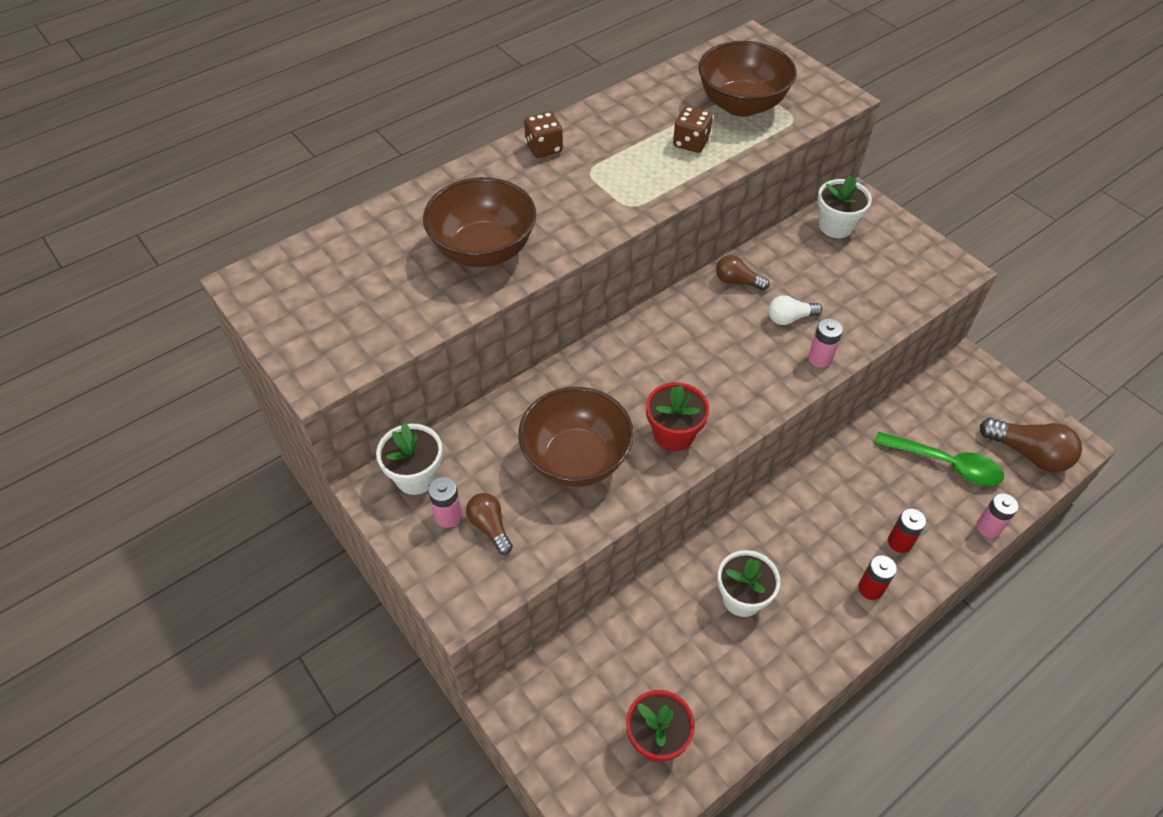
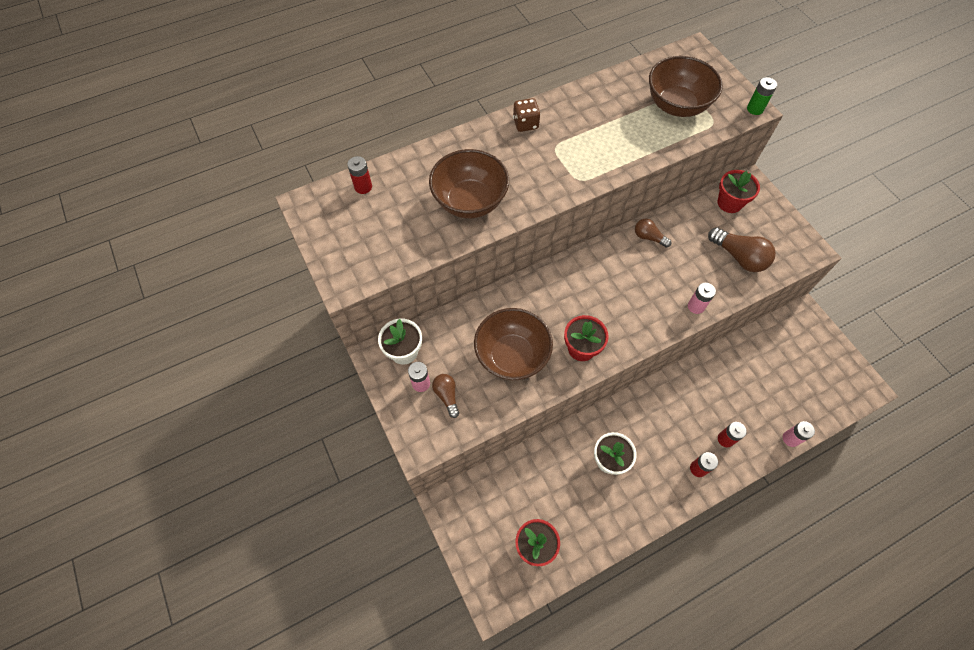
camera: 10 degrees right, 10 degrees up
(327, 251) = (363, 187): none -> red battery
(691, 143) = (633, 133): brown dice -> none
(789, 318) = (680, 272): white light bulb -> none
(836, 226) = (729, 203): white flower pot -> red flower pot
(843, 97) = (755, 109): none -> green battery
(945, 464) = (771, 387): green spoon -> none
(1028, 454) = (833, 389): brown light bulb -> brown light bulb (739, 257)

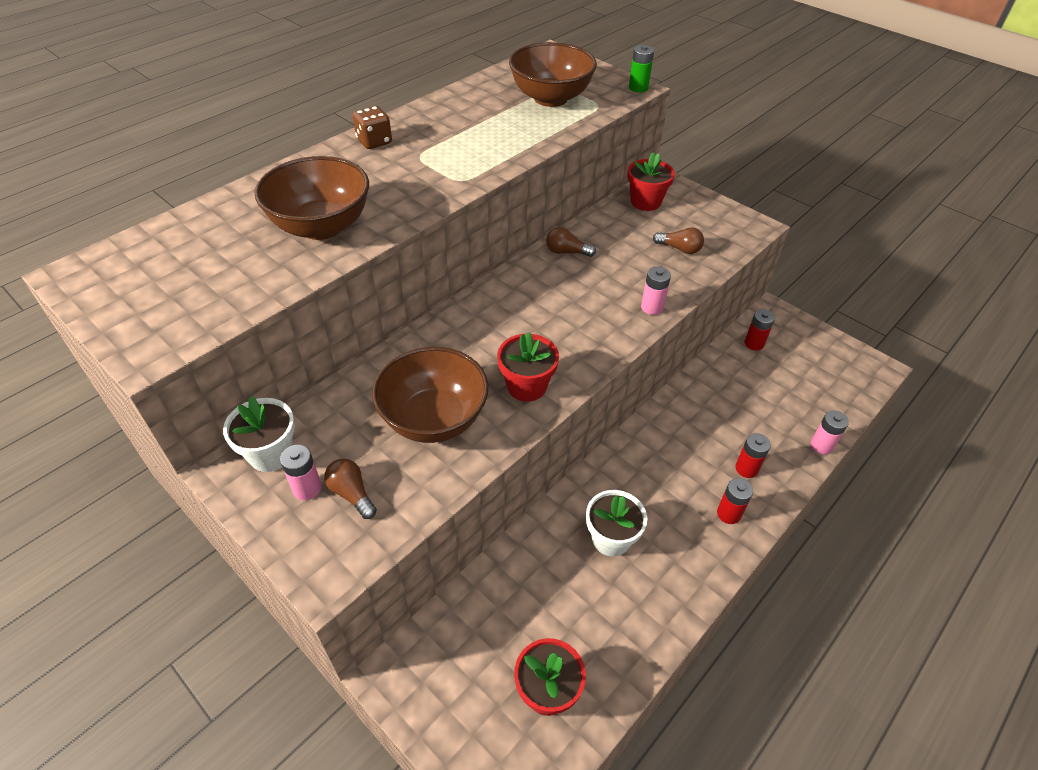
camera: 20 degrees left, 15 degrees down
(363, 187) = (161, 239): red battery -> red battery (754, 343)
(739, 257) = (679, 249): brown light bulb -> brown light bulb, size x0.60

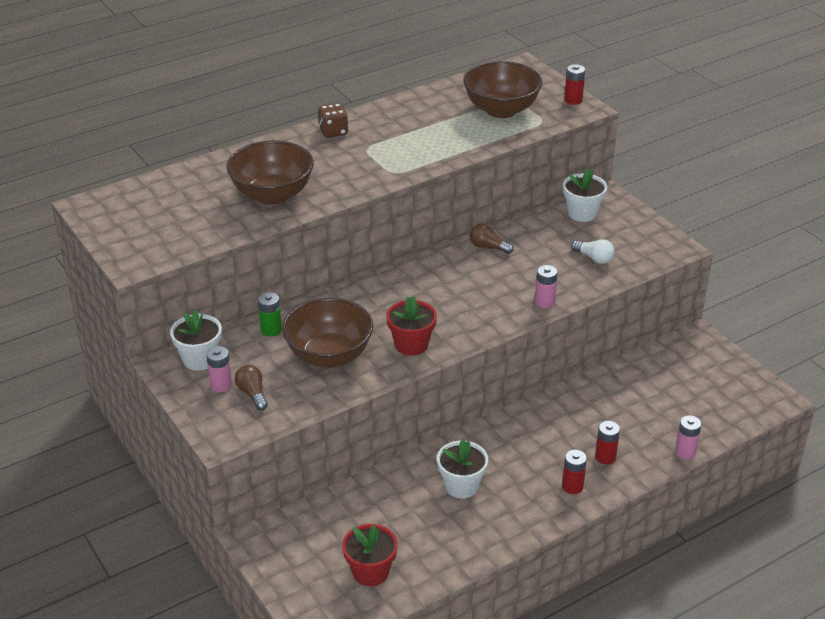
camera: 15 degrees right, 10 degrees down
(638, 88) = (587, 109): green battery -> green battery (271, 330)
(645, 202) = (582, 213): red flower pot -> white flower pot
(679, 249) = (594, 258): brown light bulb -> white light bulb
(754, 343) = (664, 360): red battery -> red battery (573, 100)

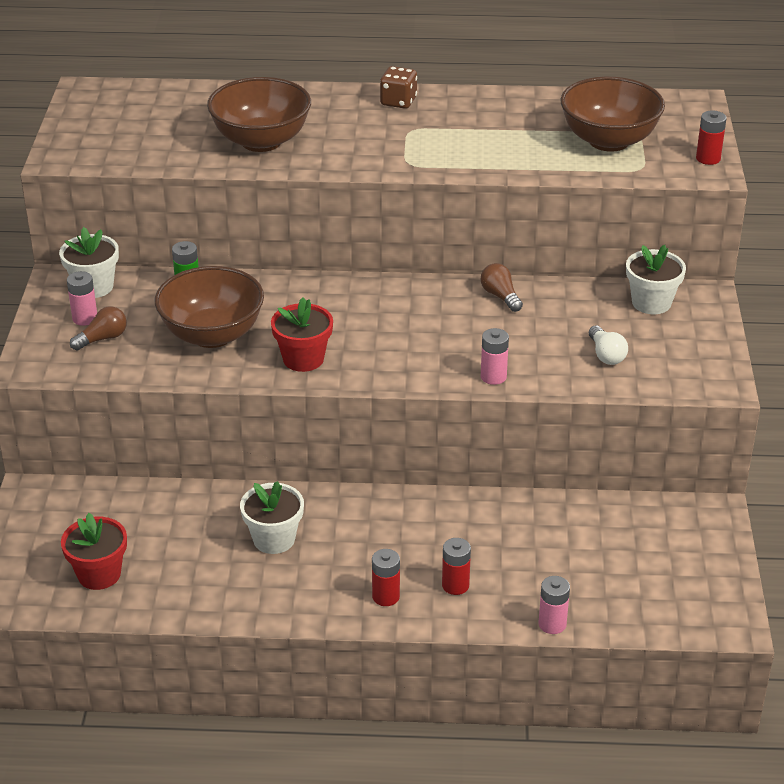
camera: 35 degrees right, 0 degrees up
(252, 394) = (103, 338): brown light bulb -> brown light bulb turned 45 degrees clockwise

